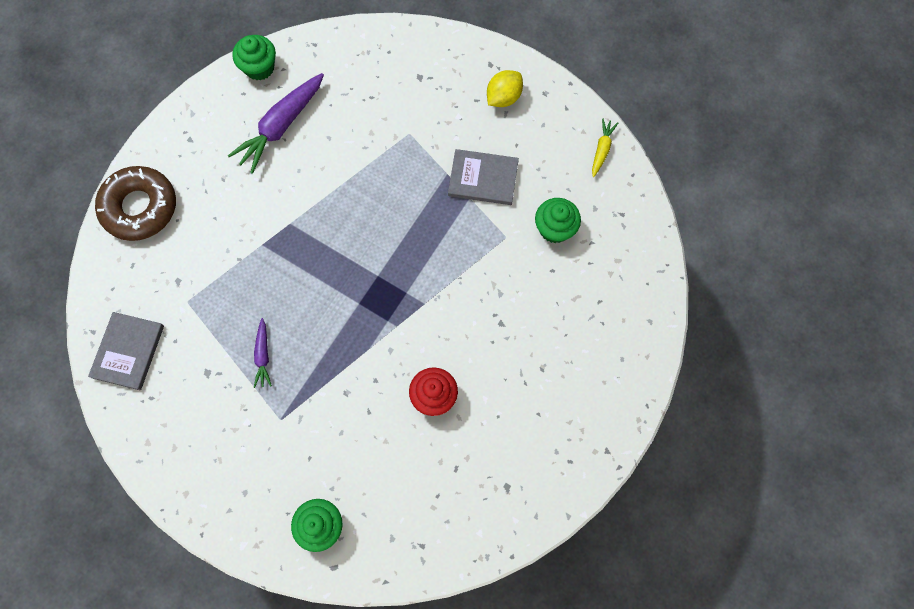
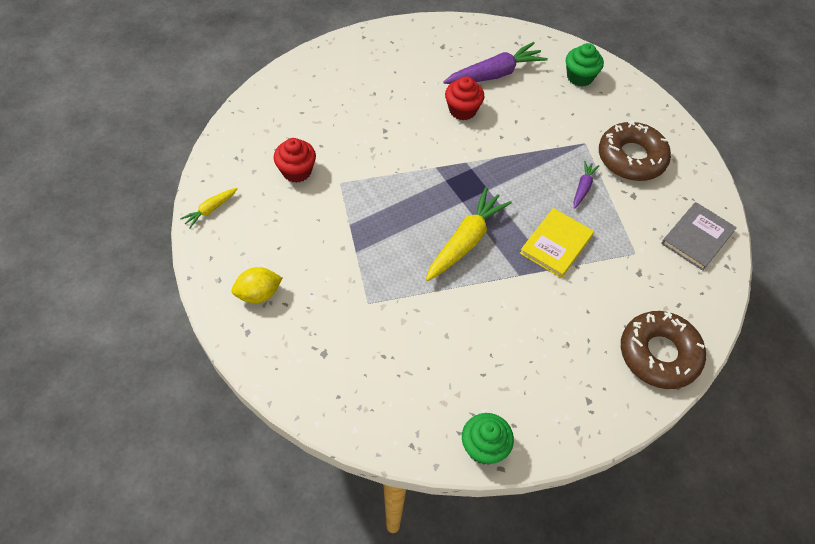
camera: 155 degrees left, 15 degrees down
(223, 425) = (631, 158): none -> brown donut
(267, 273) = (556, 244): none -> yellow book
(281, 127) = (489, 369): purple carrot -> purple carrot (495, 74)
(354, 234) = (466, 240): none -> yellow carrot
(483, 179) = (327, 233): grey book -> none
(554, 228) = (297, 171): green cupcake -> red cupcake

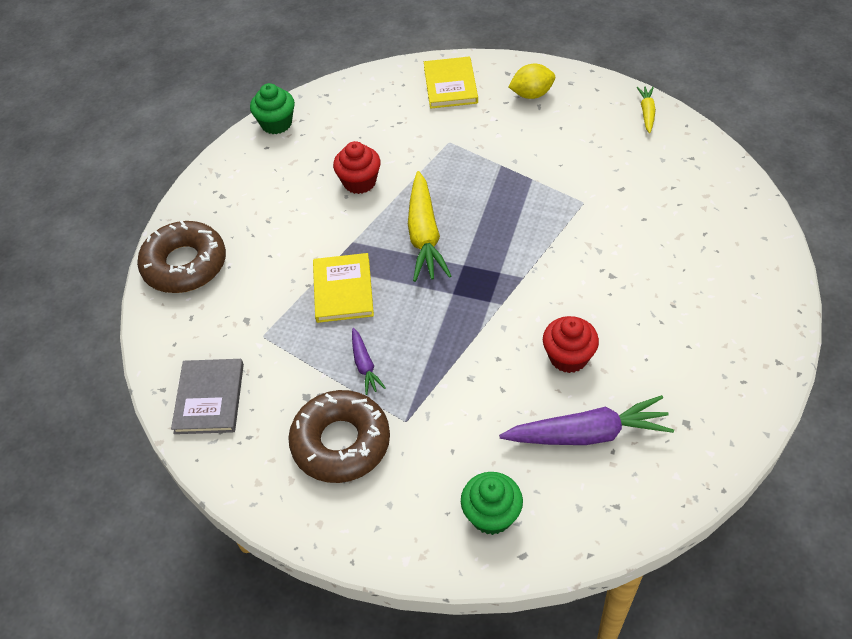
camera: 145 degrees right, 5 degrees down
(259, 294) = (531, 94): yellow lemon -> yellow lemon turned 45 degrees clockwise
(297, 171) = (630, 184): red cupcake -> red cupcake (359, 182)
(303, 359) = (450, 85): none -> yellow book
(495, 74) = (588, 434): purple carrot -> purple carrot turned 120 degrees counterclockwise

